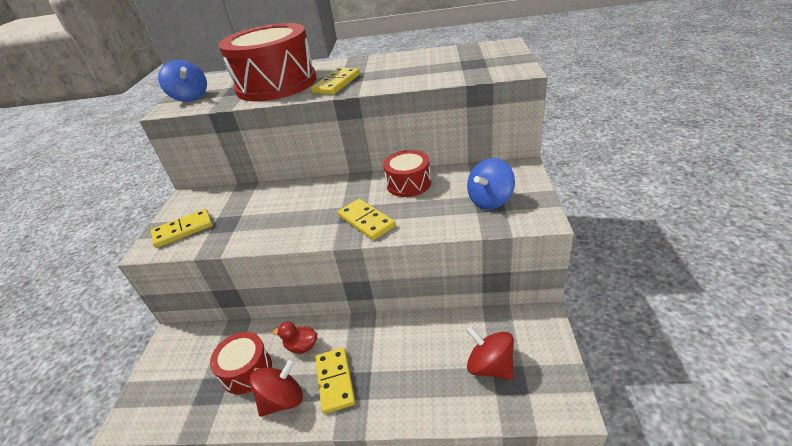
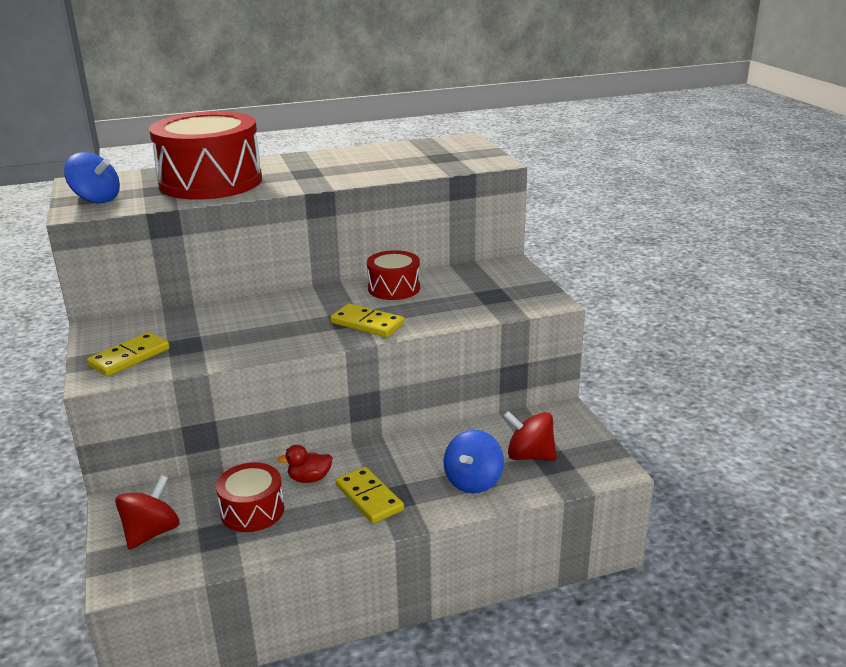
camera: 25 degrees left, 10 degrees down
(282, 400) = (316, 524): red spinning top -> red spinning top (151, 533)
(336, 84) = (294, 179): yellow domino -> none
(490, 200) = (492, 293): blue spinning top -> blue spinning top (473, 481)

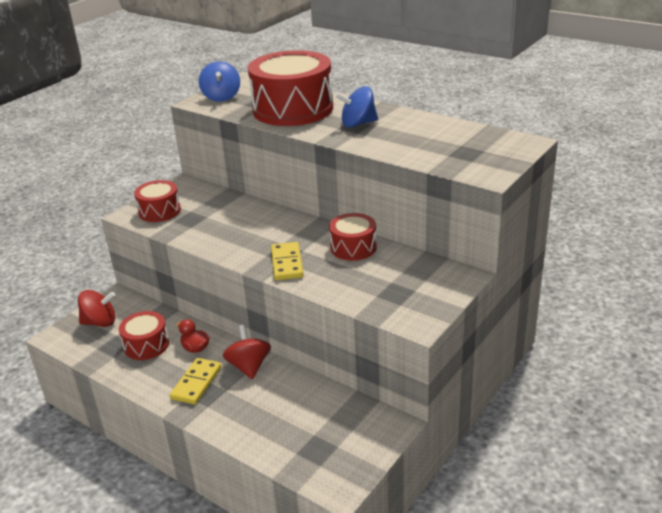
camera: 55 degrees right, 5 degrees up
(129, 357) = (159, 211): yellow domino -> red drum
(473, 481) = (255, 420): blue spinning top -> blue spinning top (358, 124)
(529, 456) = (313, 433): red spinning top -> red spinning top (249, 366)

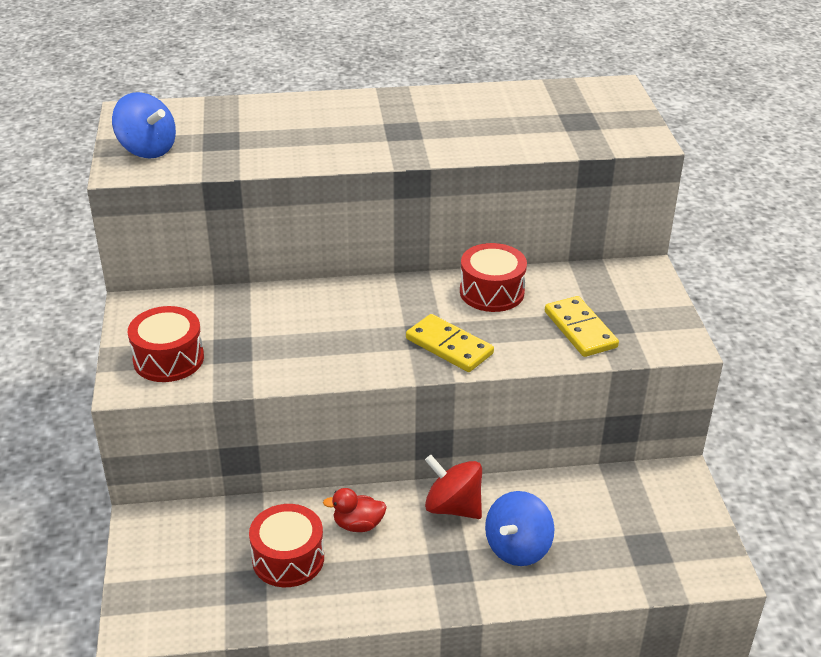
camera: 45 degrees left, 5 degrees up
(100, 322) = (175, 569): red spinning top -> none
(196, 383) = (421, 563): yellow domino -> yellow domino (580, 329)
(293, 109) = (284, 134): red drum -> none
(358, 124) = (402, 126): blue spinning top -> blue spinning top (517, 548)

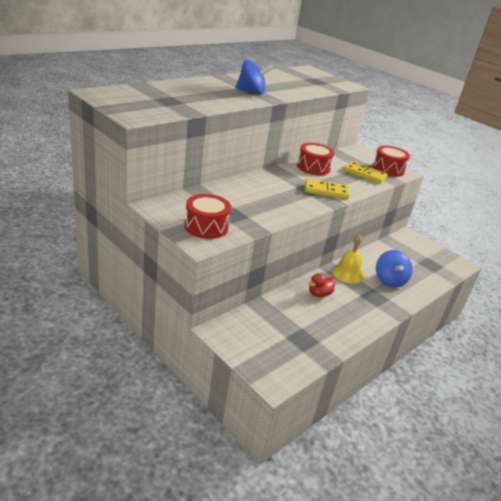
camera: 40 degrees left, 5 degrees down
(147, 149) = (134, 108): blue spinning top -> blue spinning top (251, 92)
(288, 558) = (307, 320): red drum -> red drum (388, 169)
(453, 507) = (347, 273): red spinning top -> yellow bell

